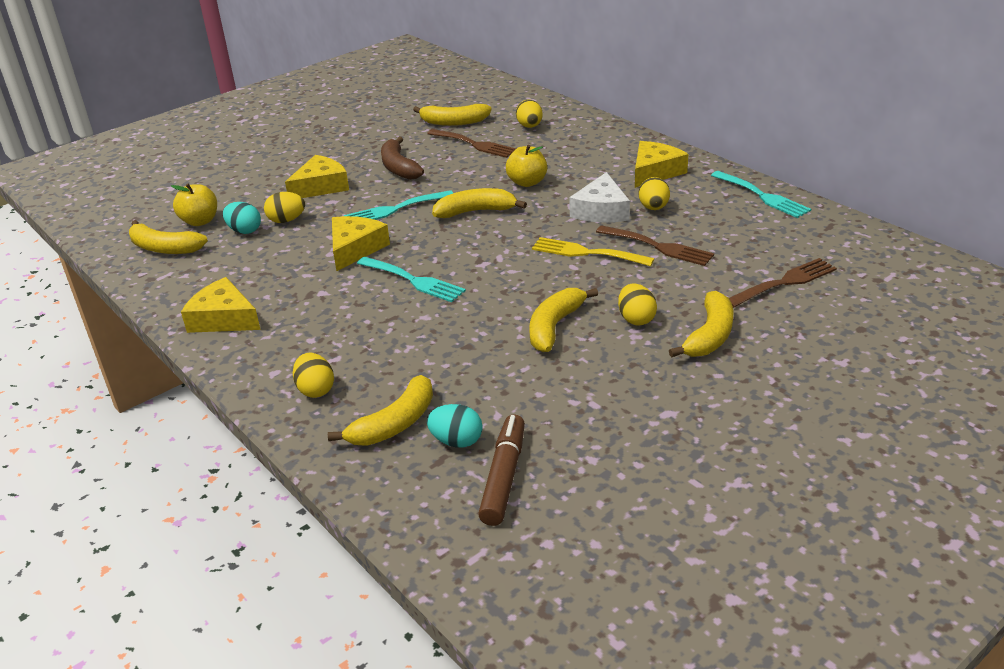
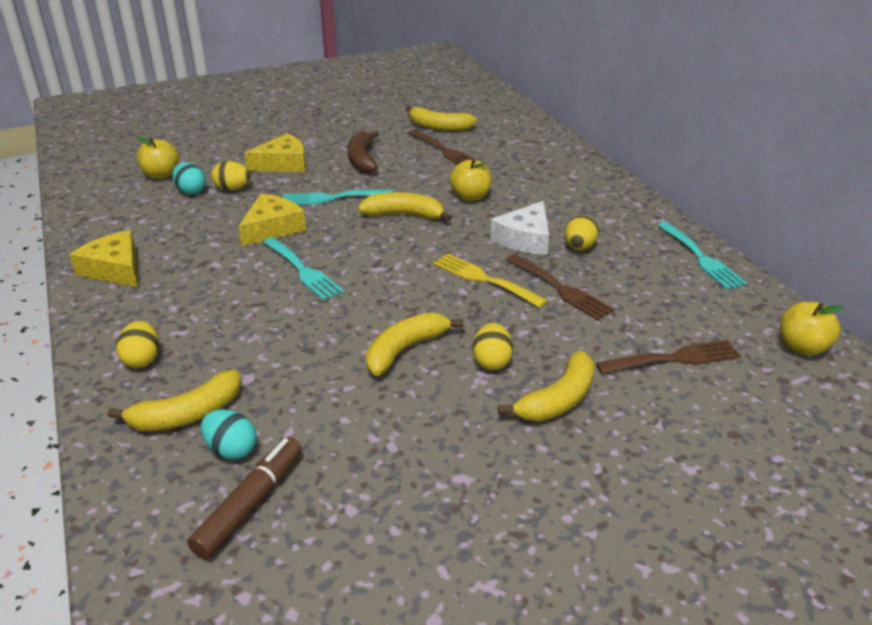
camera: 15 degrees right, 0 degrees up
(164, 248) = (115, 193): yellow banana -> none
(529, 126) = (506, 143): yellow egg -> none
(655, 172) = (602, 210): yellow cheese -> none
(880, 251) = (802, 347): none -> yellow apple

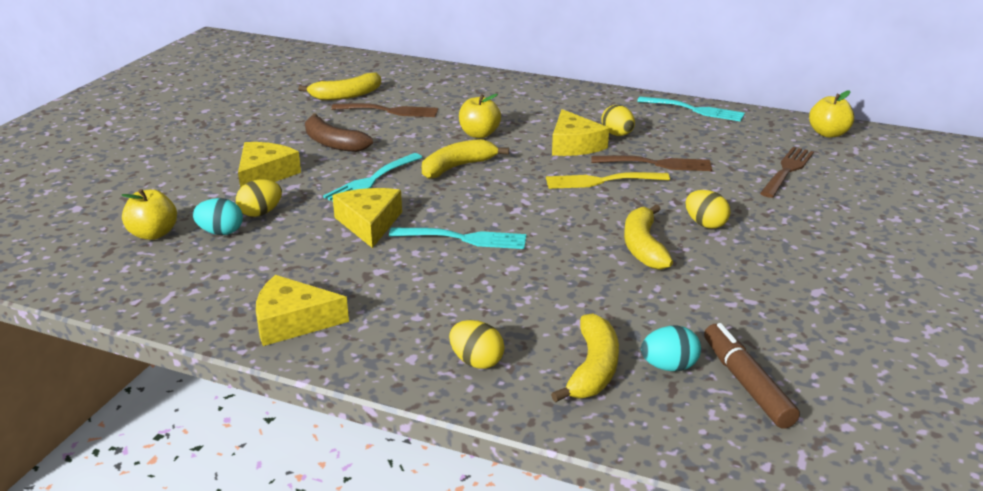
camera: 45 degrees left, 5 degrees down
(525, 239) = (574, 145): white cheese -> yellow cheese
(558, 399) = (778, 223): yellow banana -> none

